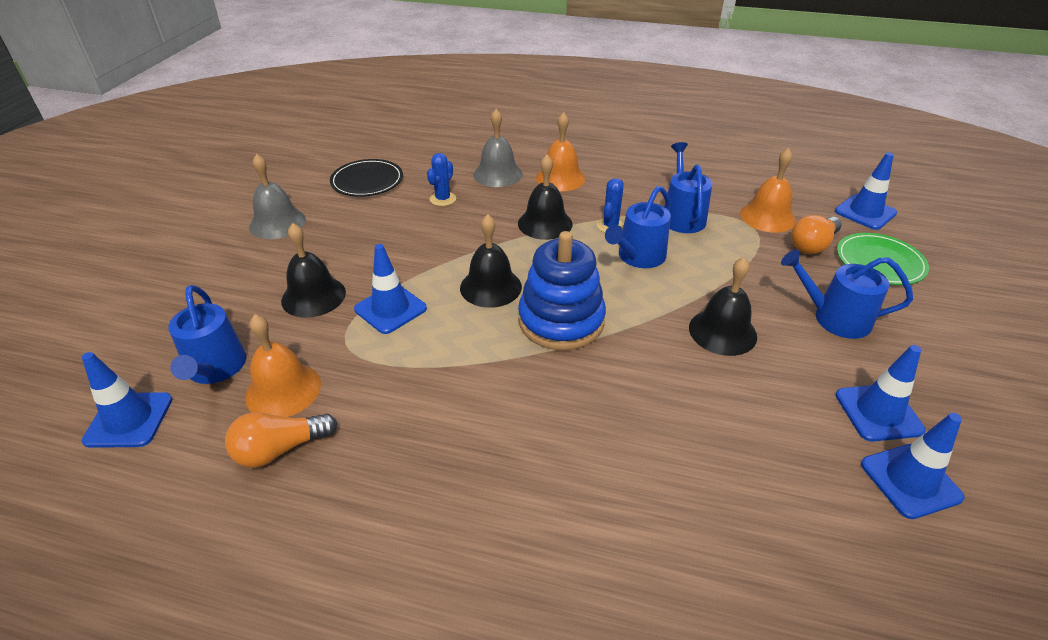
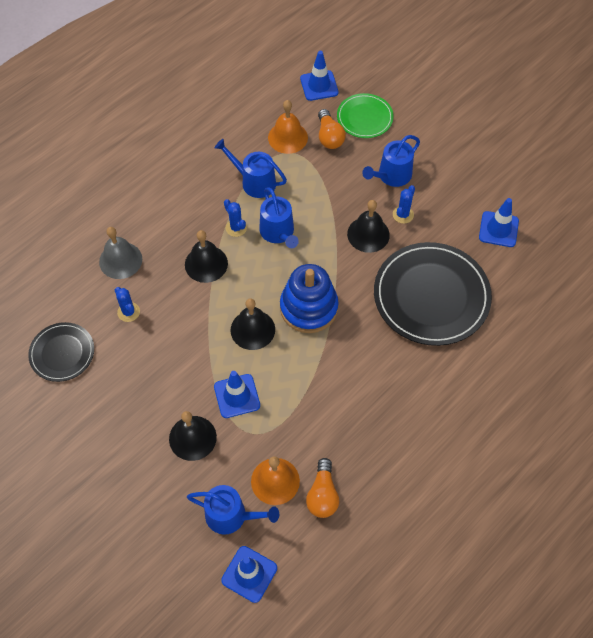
camera: 60 degrees left, 20 degrees up
(277, 223) = (80, 436): grey bell -> none
(560, 178) = (156, 223): orange bell -> none
(699, 441) = (431, 296): none -> black plate
(792, 353) = (403, 215): none -> blue cactus
(878, 412) = (459, 209): blue traffic cone -> none

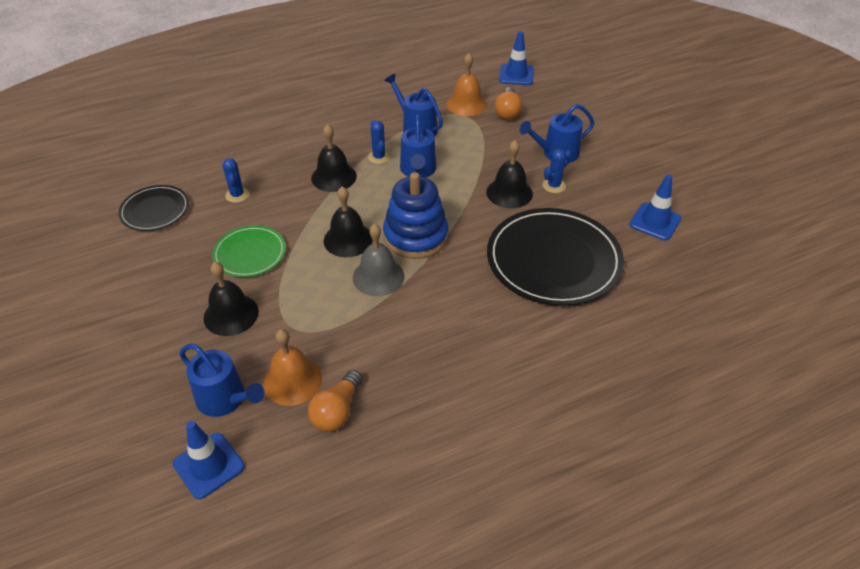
camera: 20 degrees right, 15 degrees down
(120, 260) = (256, 155): grey bell -> grey bell (378, 276)
(237, 396) = (298, 291): blue traffic cone -> none
(364, 117) = (550, 105): green plate -> green plate (250, 253)

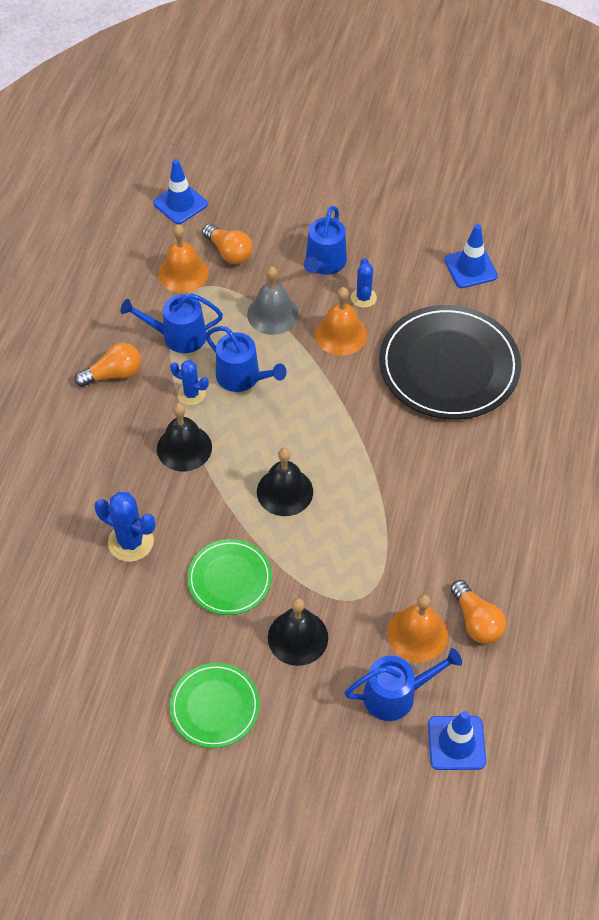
camera: 50 degrees left, 10 degrees up
(138, 305) = (215, 706): none -> green plate
(155, 210) = (83, 625): black plate -> none
(237, 195) = (131, 542): blue cactus -> blue cactus, size x1.55
(356, 120) = (114, 374): none -> orange light bulb
(378, 276) = (353, 499): grey bell -> grey bell (273, 314)
(415, 236) = (330, 439): blue stacking toy -> none
(509, 192) = (341, 334): black bell -> orange bell

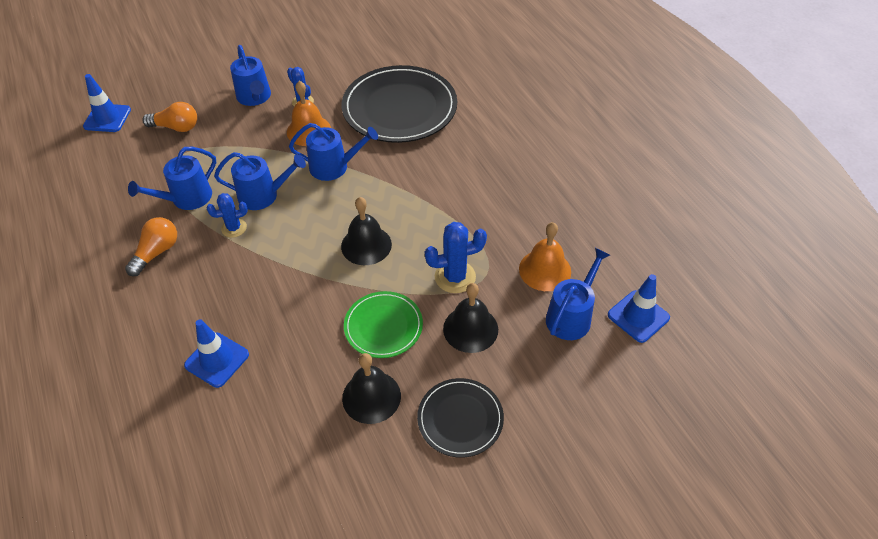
camera: 40 degrees left, 5 degrees down
(131, 542) = (282, 354): blue cactus -> blue cactus (455, 277)
(183, 273) = (151, 158): orange bell -> none
(184, 448) = (262, 265): black bell -> black bell (371, 397)
(215, 706) = (460, 419): green plate -> black plate
(273, 314) = (247, 145): grey bell -> none
(328, 390) = (334, 167): none -> blue watering can
(470, 268) = (357, 49): blue traffic cone -> blue traffic cone (217, 360)
(476, 621) = (571, 237): orange light bulb -> none

